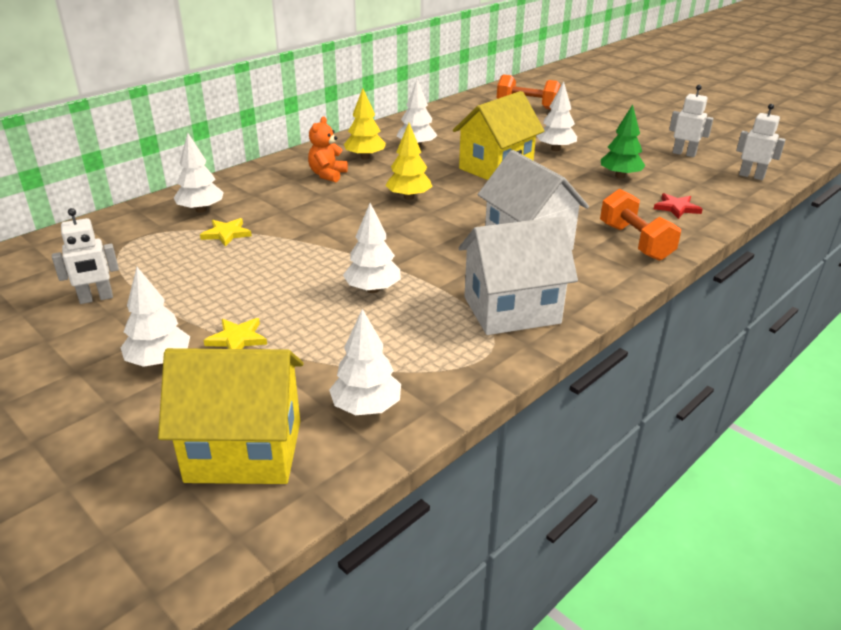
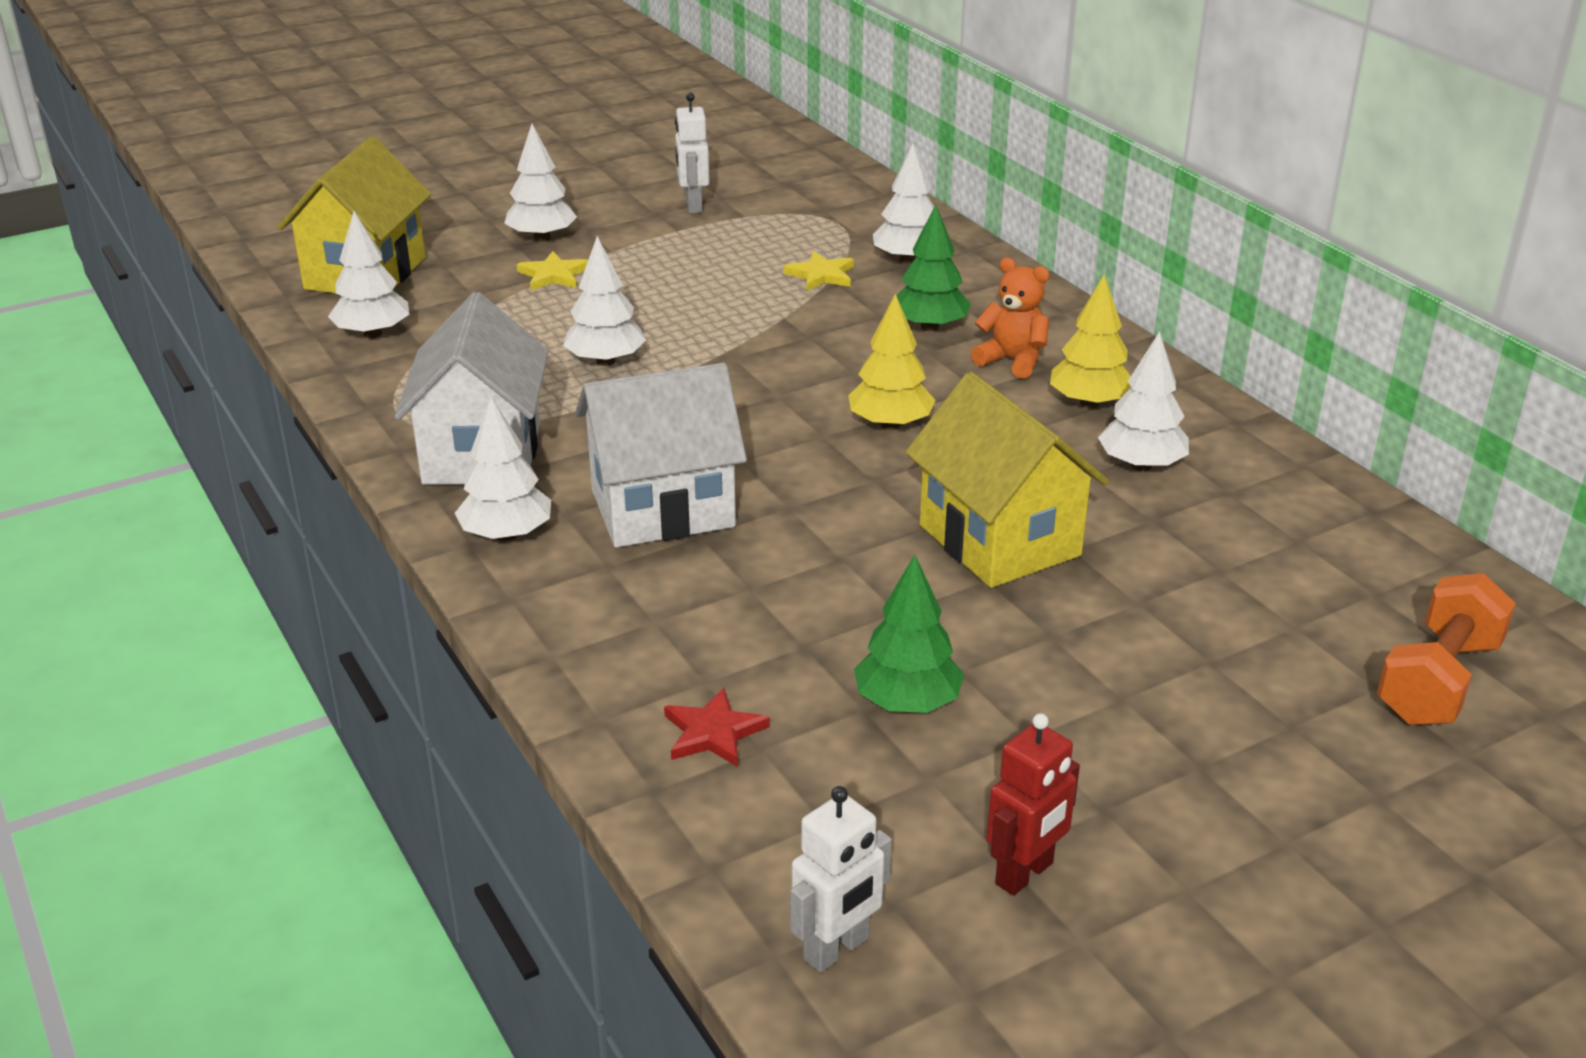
camera: 105 degrees right, 0 degrees up
(293, 197) = (929, 327): none -> green tree
(555, 149) = (1096, 649): white tree -> white tree (506, 535)
(635, 242) = (603, 625): orange dumbbell -> none
(684, 154) = (1025, 874): white robot -> red robot

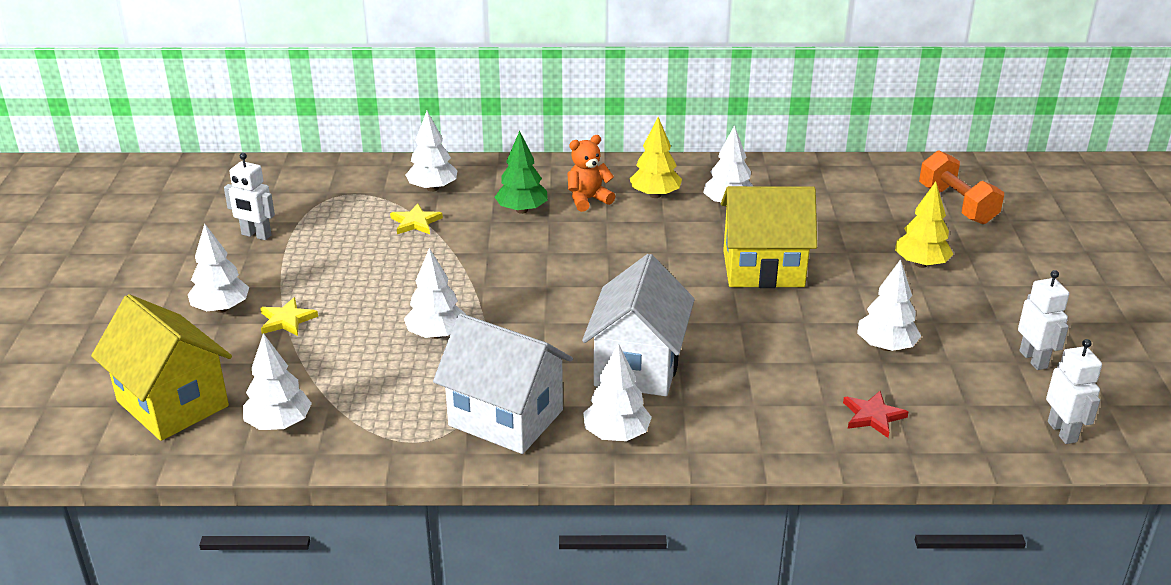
camera: 60 degrees left, 0 degrees up
(890, 424) = (617, 260): yellow tree -> yellow tree (920, 264)
(907, 703) = (886, 346): green tree -> white tree
(1025, 874) = (1033, 359): red robot -> white robot

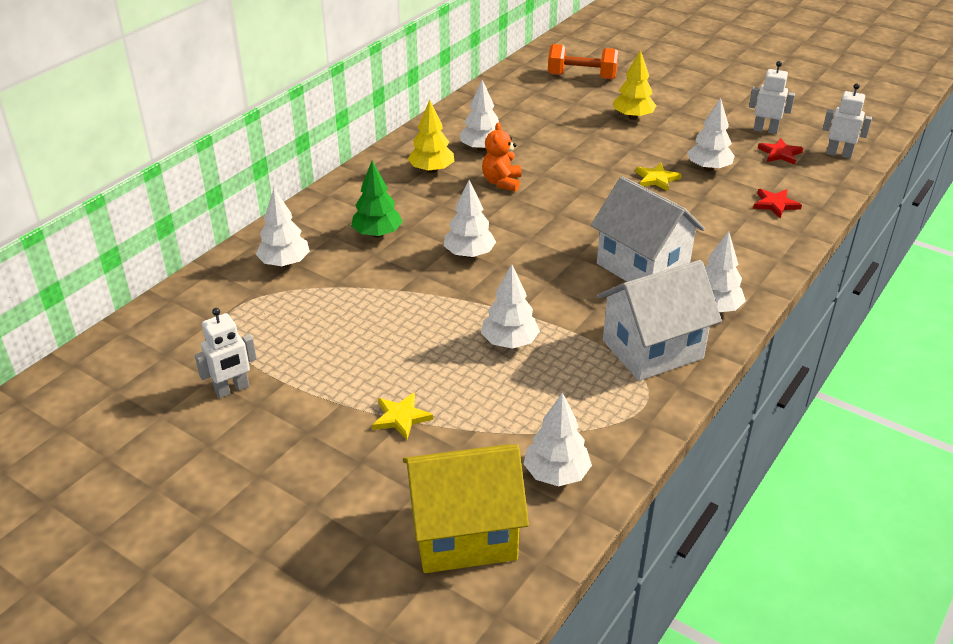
camera: 55 degrees left, 5 degrees up
(221, 309) = (337, 453): white tree -> white tree (469, 254)
(415, 222) = (328, 292): yellow star -> yellow star (656, 179)
(588, 200) = (401, 199): orange teddy bear -> orange teddy bear (502, 182)
(763, 269) = (577, 171): yellow house -> none
(993, 386) = (780, 154): none -> red star

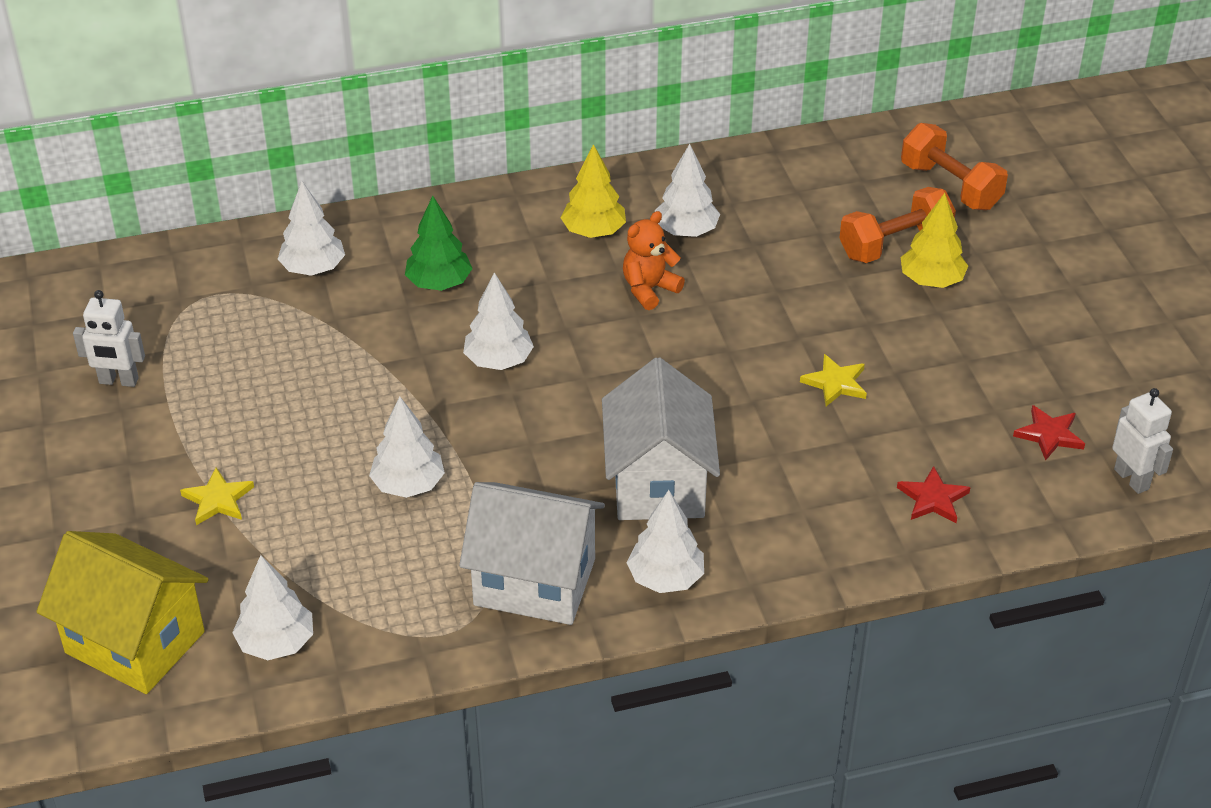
camera: 40 degrees right, 5 degrees up
(593, 110) = (894, 244): none -> orange dumbbell
(708, 168) = (922, 404): white tree -> none
(765, 130) = (1083, 391): white robot -> none

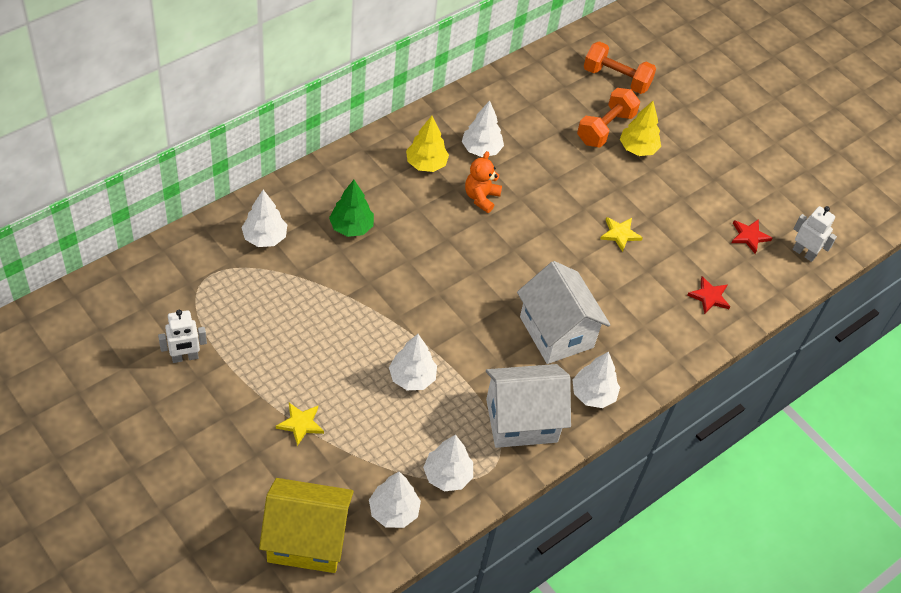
camera: 30 degrees left, 10 degrees up
(498, 361) = (418, 274): white tree -> white tree (447, 475)

